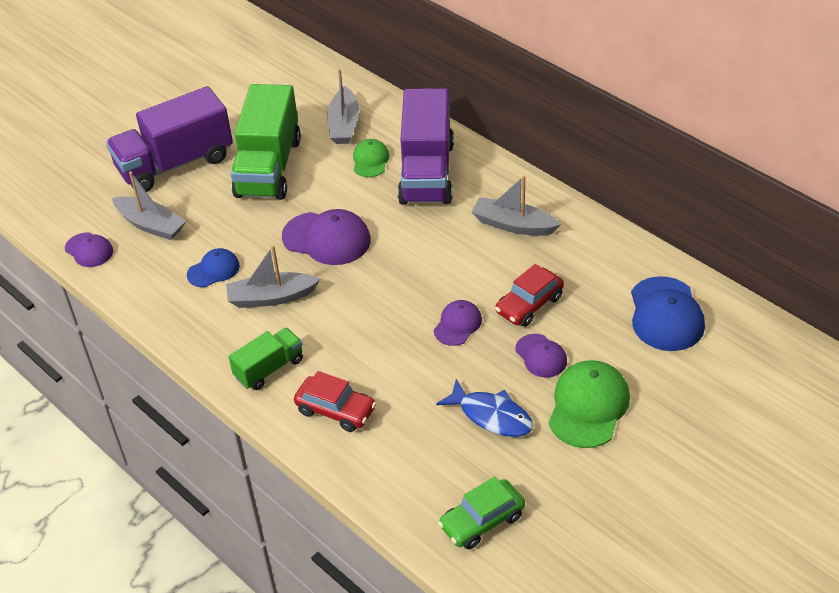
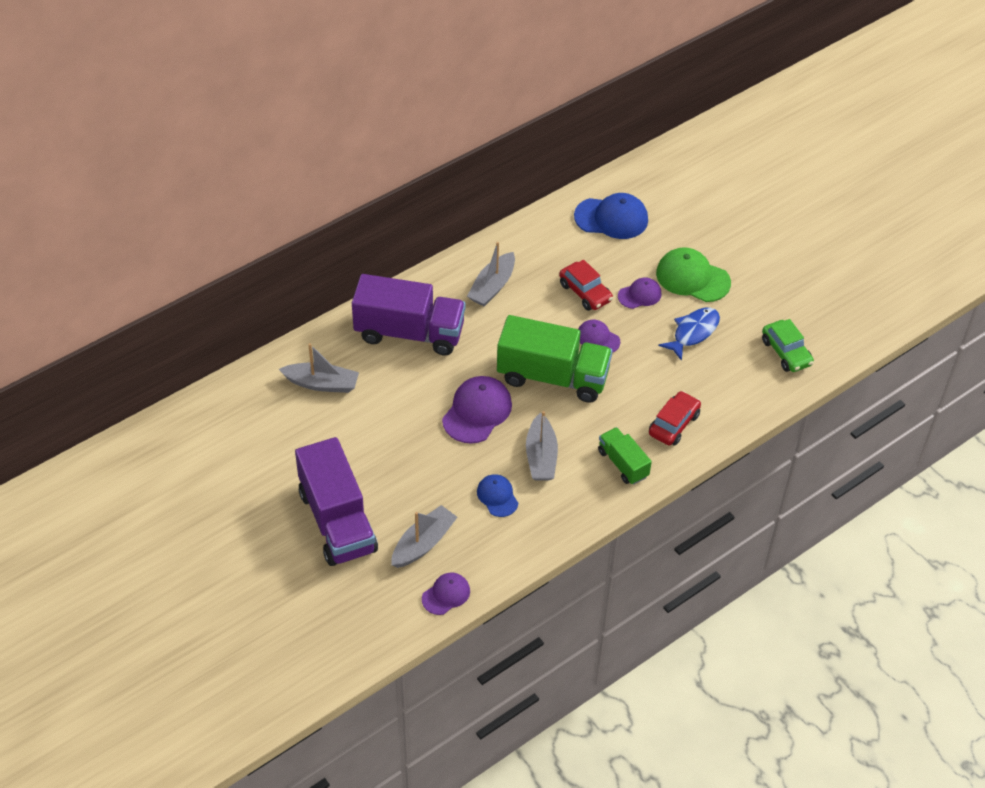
camera: 85 degrees left, 5 degrees up
(268, 167) = (367, 446): green truck -> green truck (552, 377)
(370, 160) = (380, 370): green cap -> none

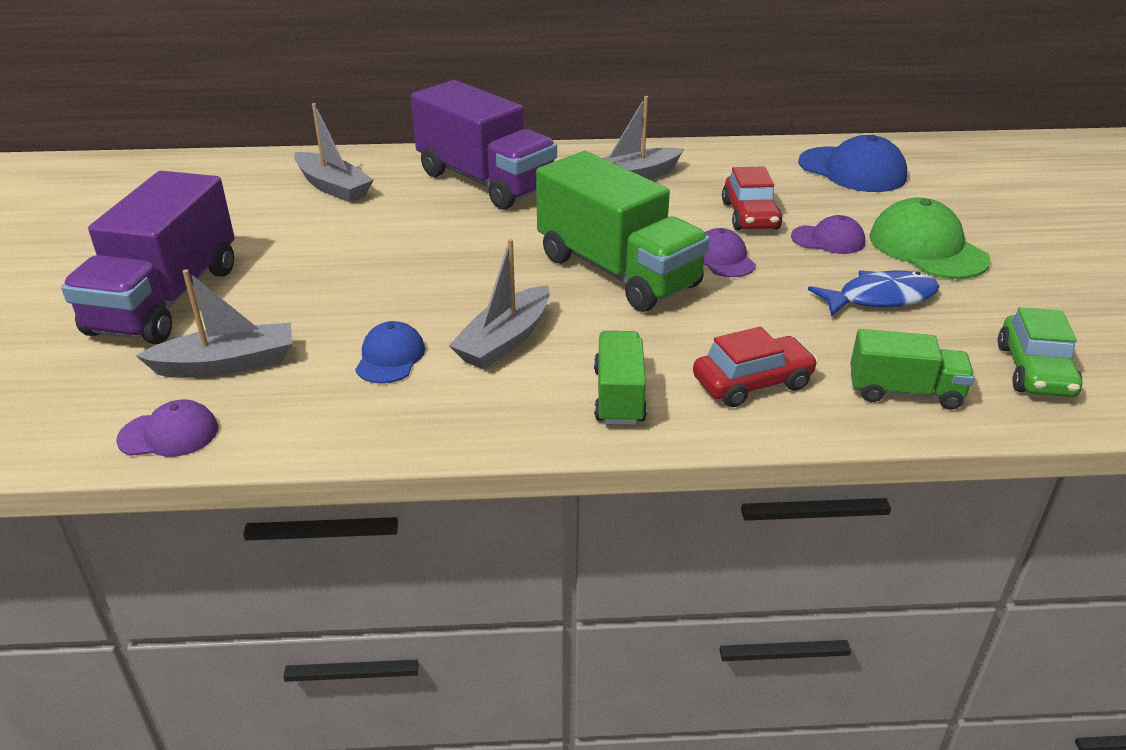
camera: 35 degrees right, 15 degrees down
(477, 412) = (476, 268): purple cap -> none
(740, 396) = (904, 392): none -> green truck

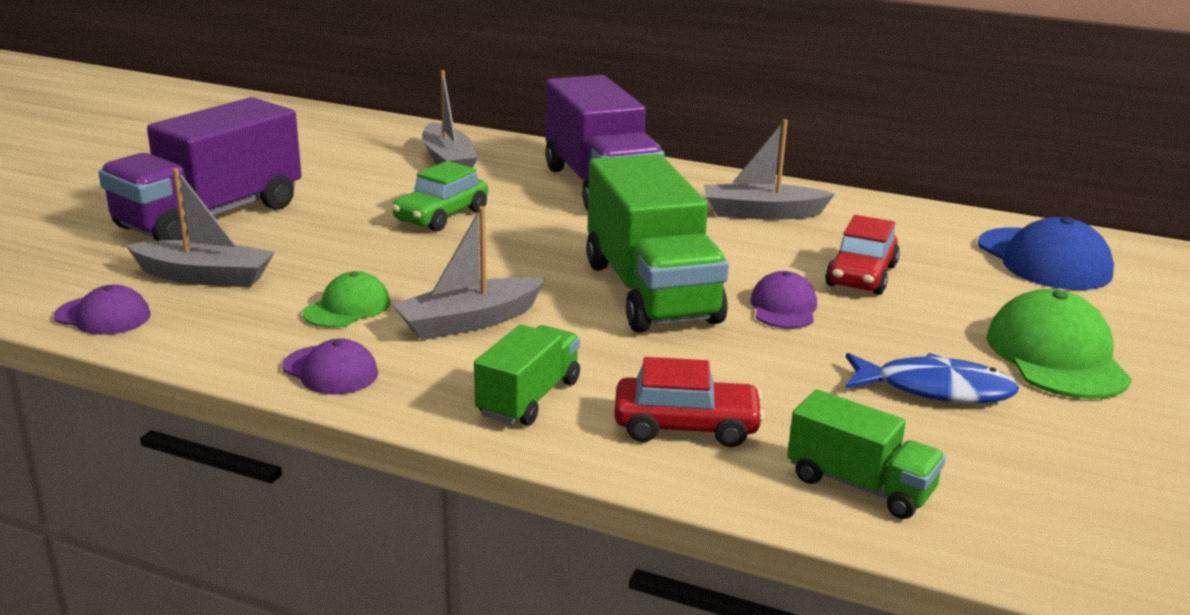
camera: 25 degrees right, 10 degrees down
(390, 357) = (347, 307): blue cap -> green cap
(828, 240) = (933, 319): purple cap -> purple cap (330, 370)
(1034, 371) = (1062, 513): green car -> green car (441, 216)

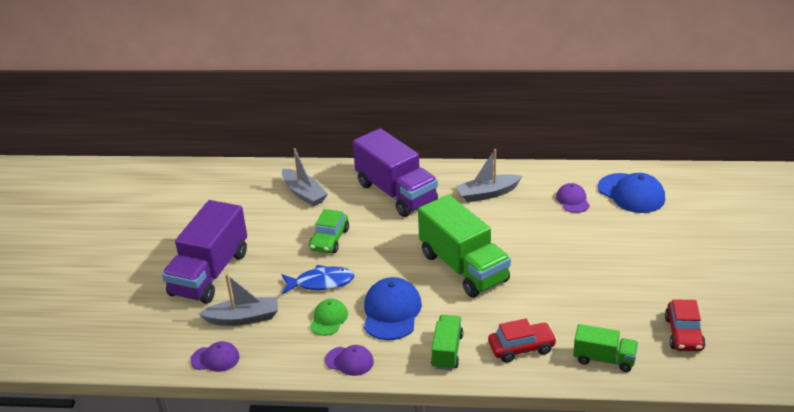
camera: 15 degrees left, 10 degrees up
(468, 322) = (391, 312): grey boat -> blue cap
(783, 307) = (528, 261): purple cap -> purple cap (572, 200)
(861, 276) = (554, 228): red car -> red car (683, 334)
(935, 389) = (613, 295): blue fish -> blue fish (321, 282)
(1056, 356) = (656, 259): green cap -> none

